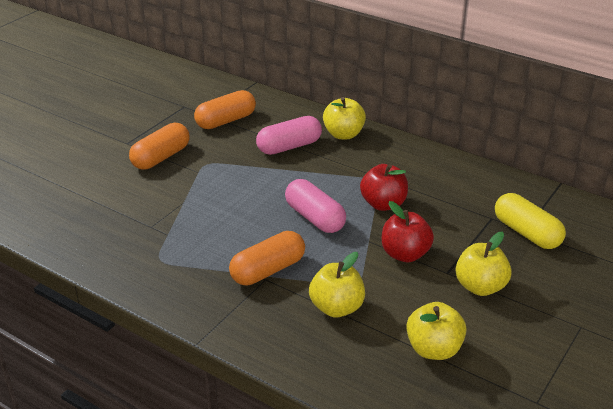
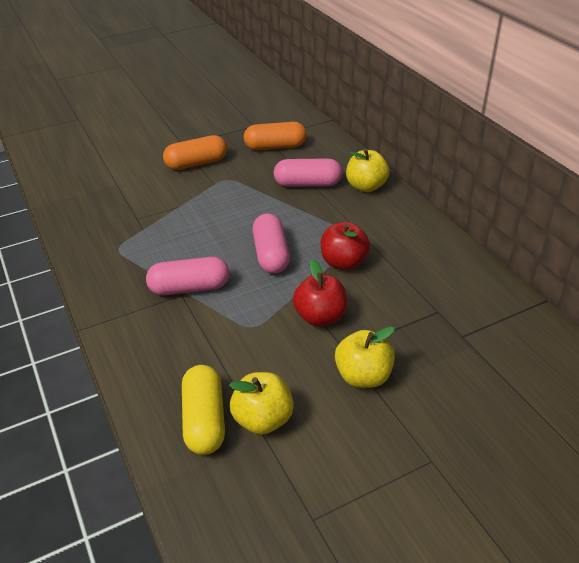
camera: 30 degrees right, 5 degrees up
(268, 270) = (190, 288): orange capsule -> pink capsule
(336, 308) = (214, 344): yellow apple -> none
(526, 233) = (461, 339): yellow capsule -> yellow capsule (204, 420)

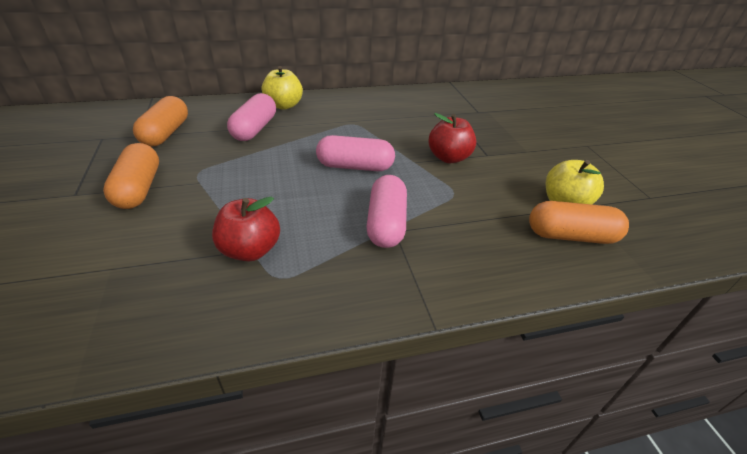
camera: 80 degrees left, 0 degrees up
(204, 420) = (571, 236): yellow capsule -> orange capsule
(343, 262) = (383, 135): red apple -> red apple (250, 250)
(363, 376) = (516, 153): yellow apple -> none

